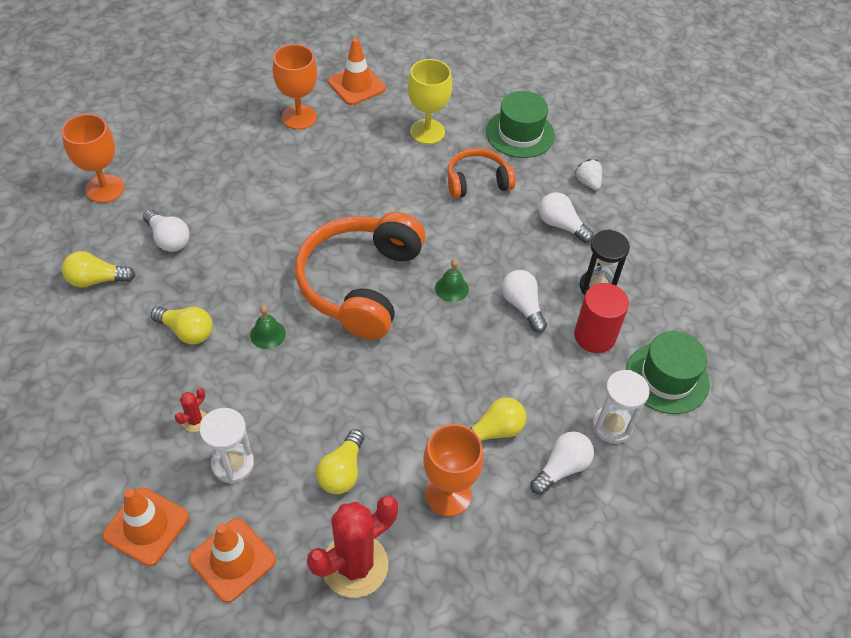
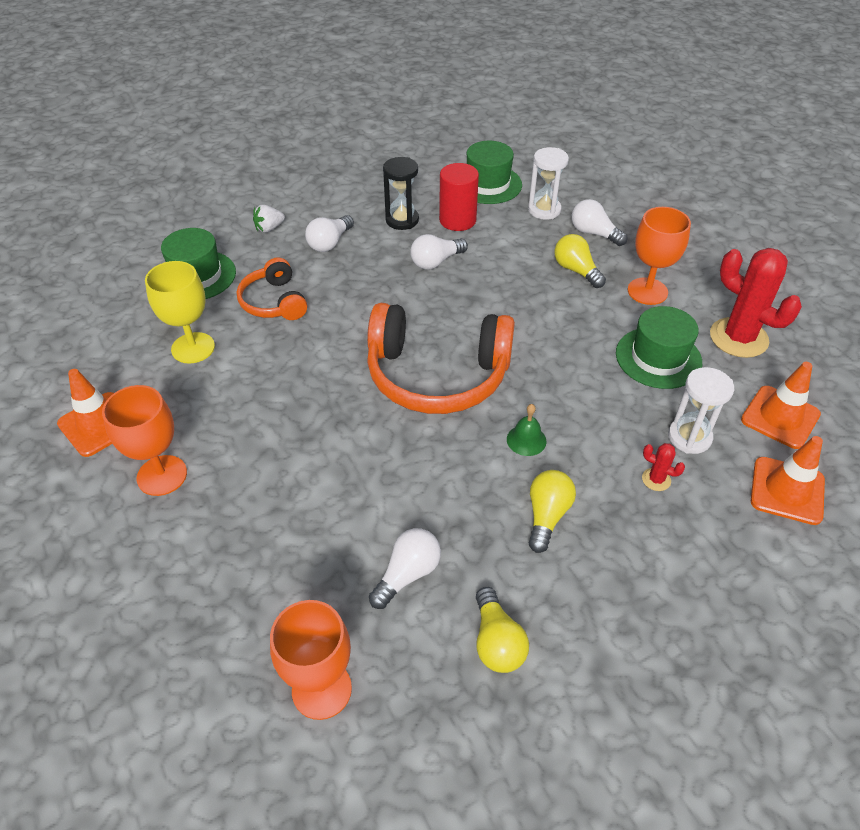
camera: 95 degrees left, 5 degrees down
(342, 471) = (658, 358): yellow light bulb -> green hat
(451, 288) = (426, 308): green bell -> none

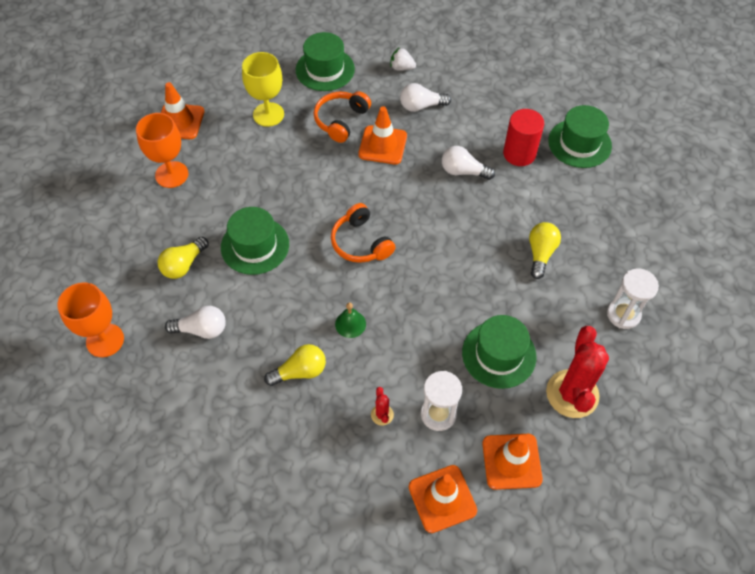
camera: 50 degrees right, 10 degrees up
(341, 292) = (382, 145): none -> orange traffic cone
(347, 459) = (255, 246): none -> green hat
(402, 220) = (485, 125): black hourglass -> none
(437, 375) = (360, 243): orange headphones -> orange headphones, size x0.54
(496, 641) = (193, 400): yellow light bulb -> yellow light bulb (184, 264)
(544, 210) = (588, 194): white hourglass -> white hourglass (623, 314)
(594, 233) = (595, 239): white light bulb -> none
(647, 291) = (564, 309): orange goblet -> none

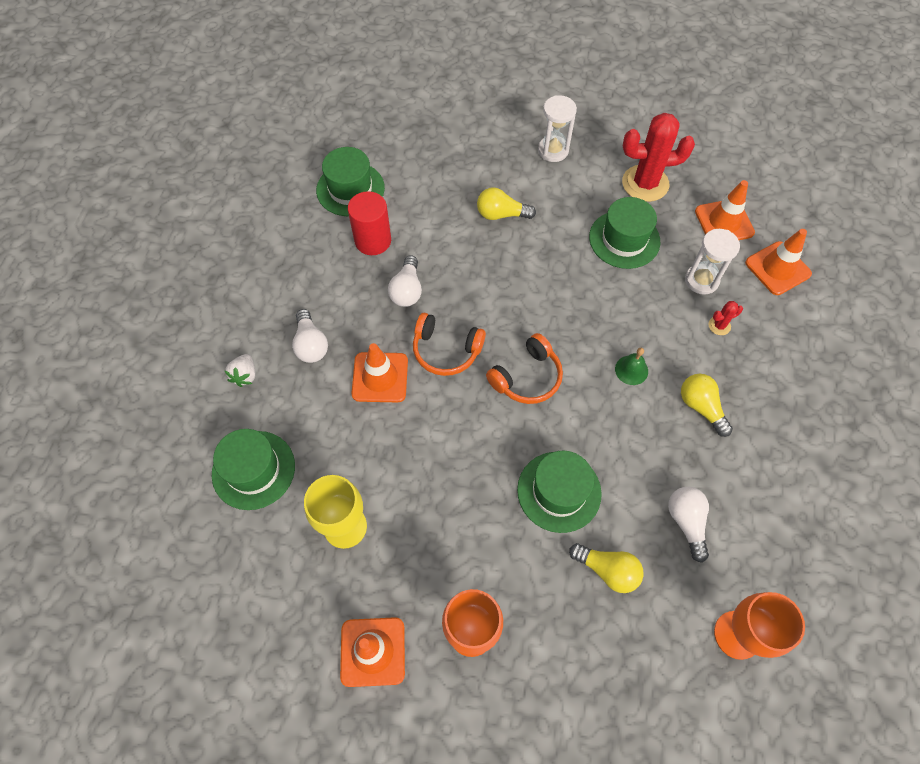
camera: 100 degrees left, 5 degrees up
(341, 120) = (345, 432): orange headphones -> orange headphones (446, 350)

